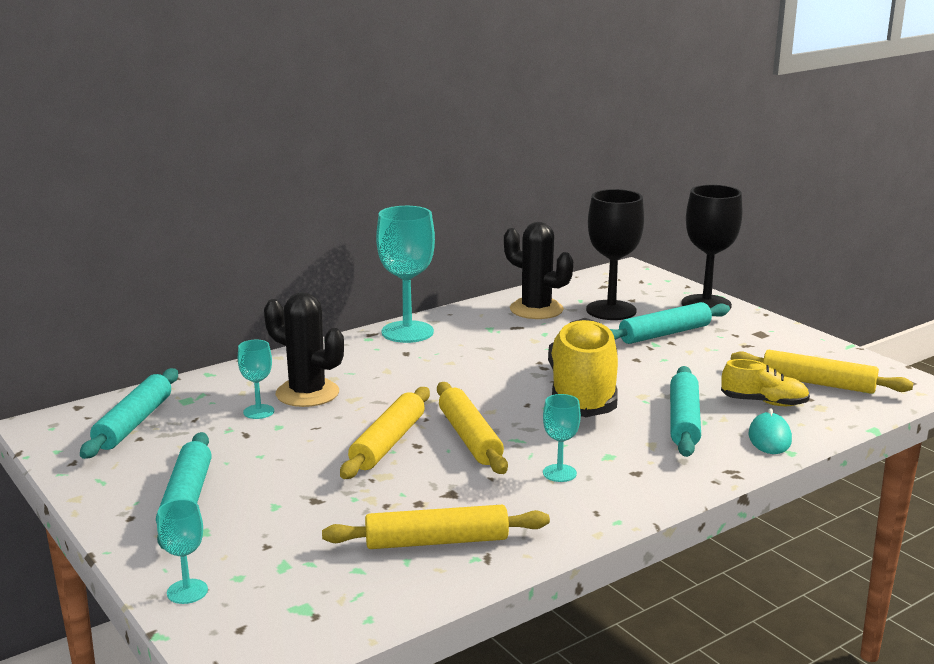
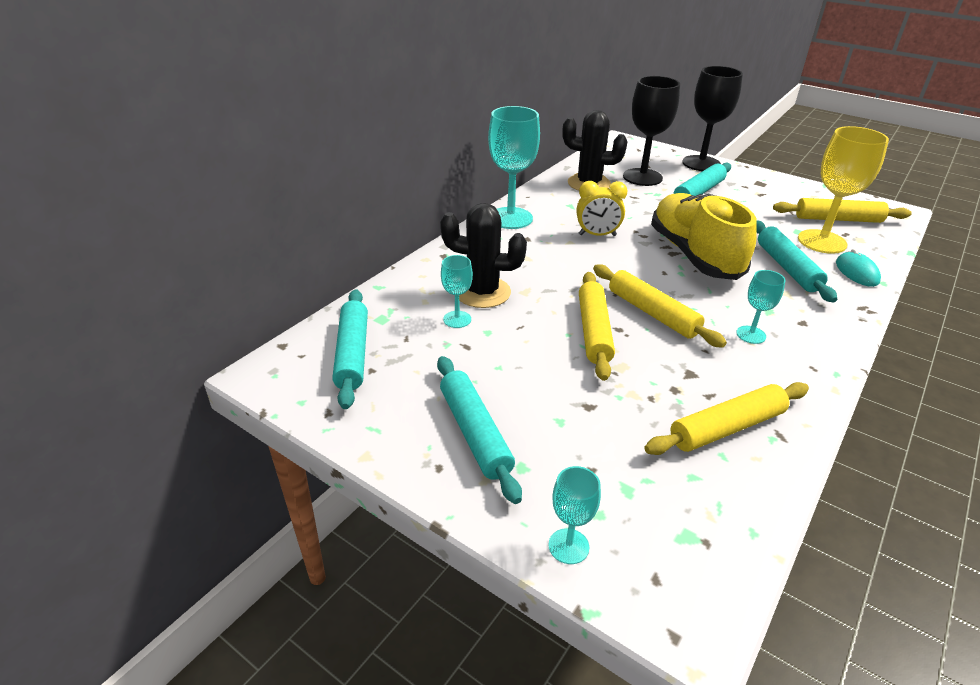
camera: 20 degrees left, 15 degrees up
(489, 360) = (597, 235): none -> yellow clock
(764, 402) = (822, 241): yellow shoe -> yellow goblet

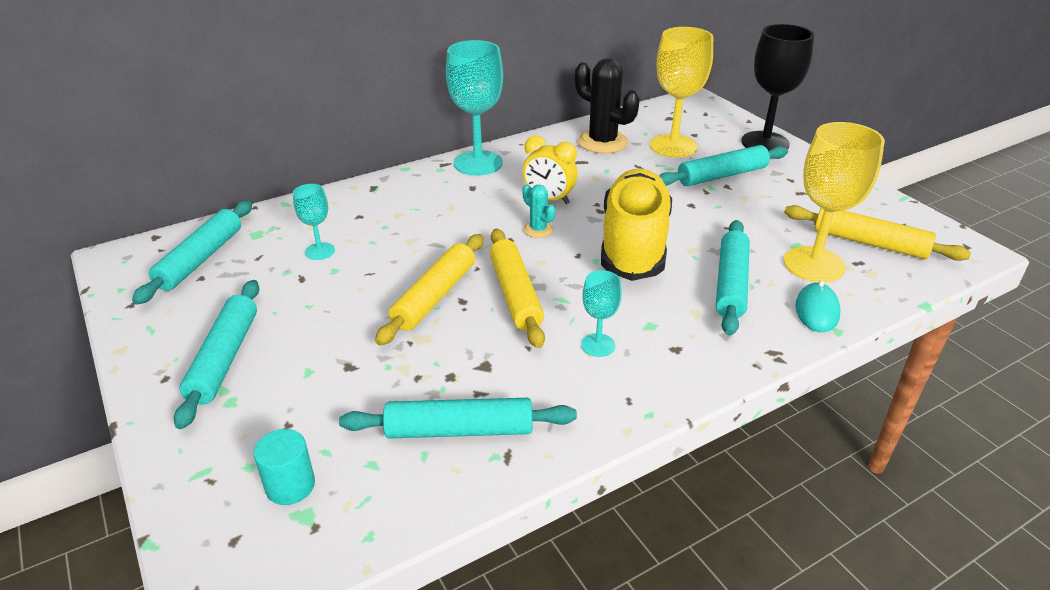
camera: 25 degrees right, 0 degrees up
(482, 292) = (370, 231): black cactus -> none
(568, 546) = (193, 483): turquoise goblet -> none
(614, 260) = (538, 230): none -> turquoise cactus
(642, 177) = (673, 146): black goblet -> yellow goblet
(651, 517) = (290, 486): none -> turquoise cylinder
(727, 428) = (459, 430): yellow rolling pin -> turquoise rolling pin

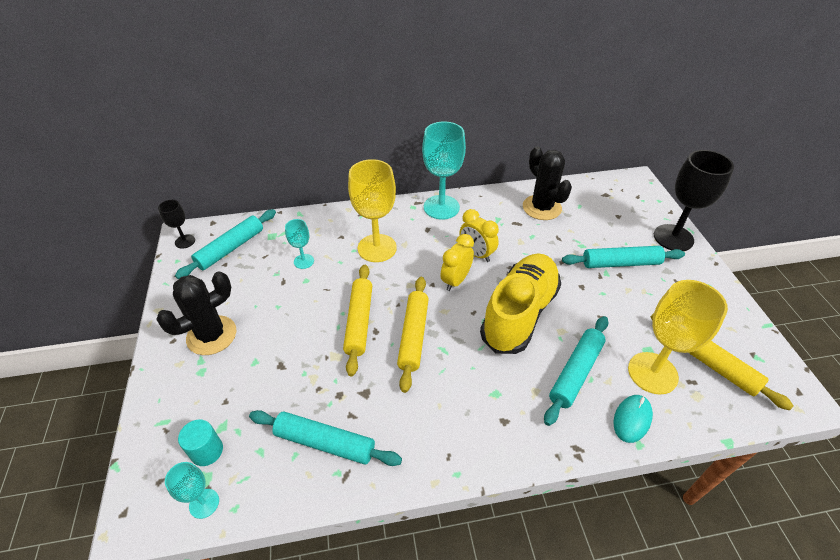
camera: 20 degrees right, 10 degrees up
(122, 265) = (185, 241): none -> black goblet
(225, 358) = (211, 335): turquoise rolling pin -> black cactus
(435, 296) = (359, 322): yellow rolling pin -> yellow rolling pin turned 45 degrees counterclockwise
(538, 230) = (456, 281): turquoise cactus -> yellow clock
(598, 345) = (449, 399): turquoise goblet -> turquoise goblet (204, 503)
(673, 146) = (595, 224): yellow goblet -> yellow goblet (377, 248)

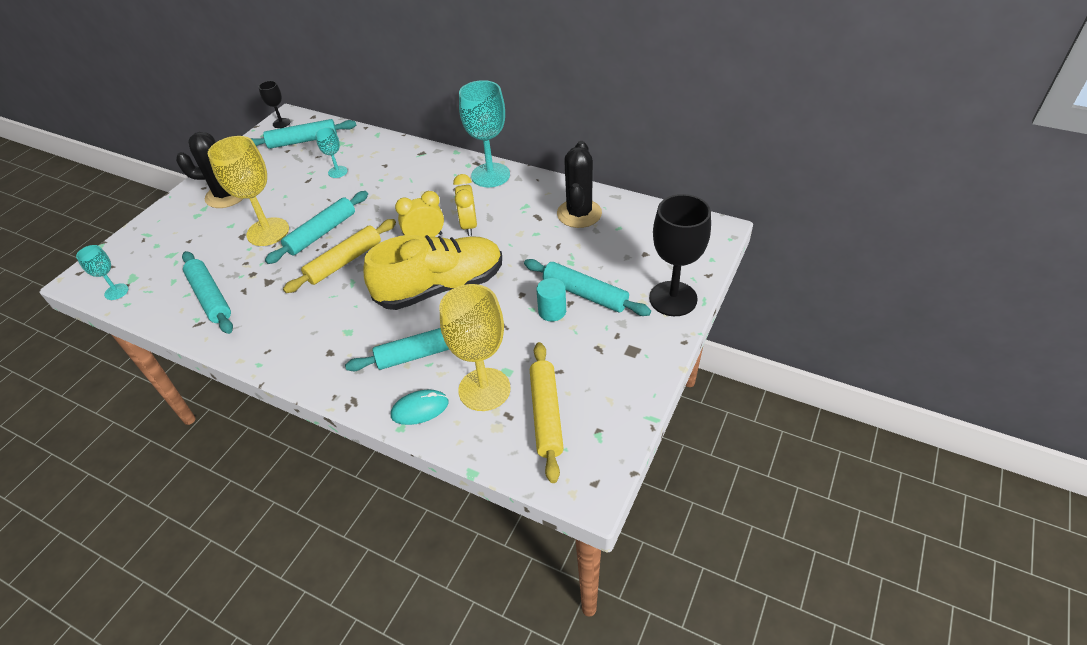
camera: 40 degrees right, 0 degrees up
(207, 451) = (148, 264): turquoise cylinder -> turquoise cylinder (552, 311)
(359, 322) = (321, 233): yellow rolling pin -> turquoise rolling pin
(377, 248) = (399, 185): yellow goblet -> yellow goblet (268, 232)

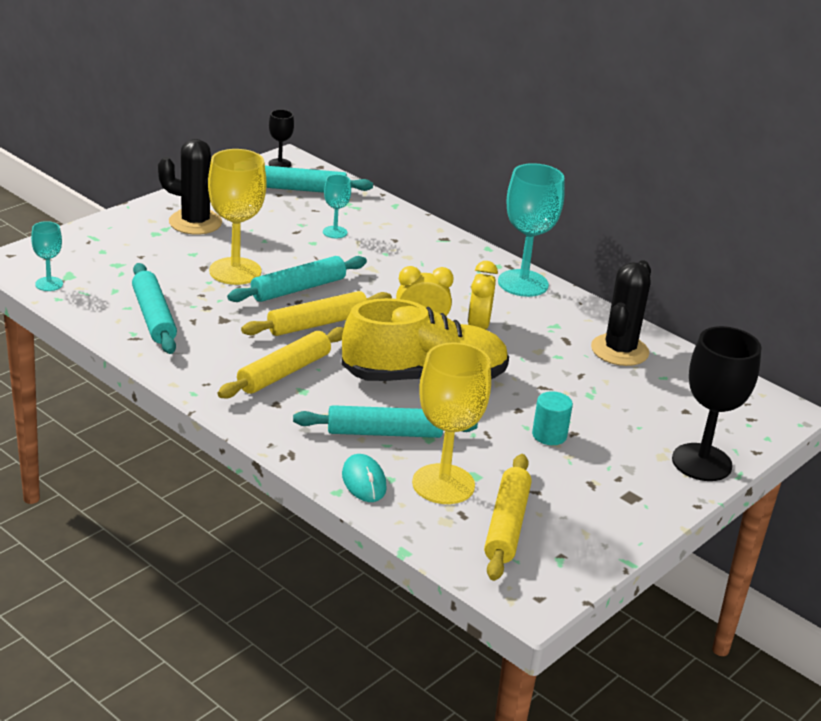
camera: 10 degrees right, 15 degrees down
(329, 318) = (284, 372): none -> yellow rolling pin
(420, 409) = (364, 481): turquoise mouse -> turquoise mouse turned 75 degrees clockwise
(585, 294) = (595, 430): turquoise rolling pin -> none

